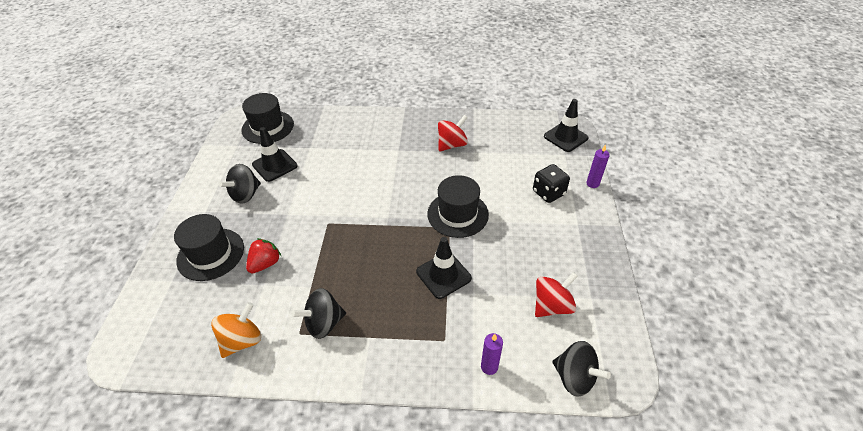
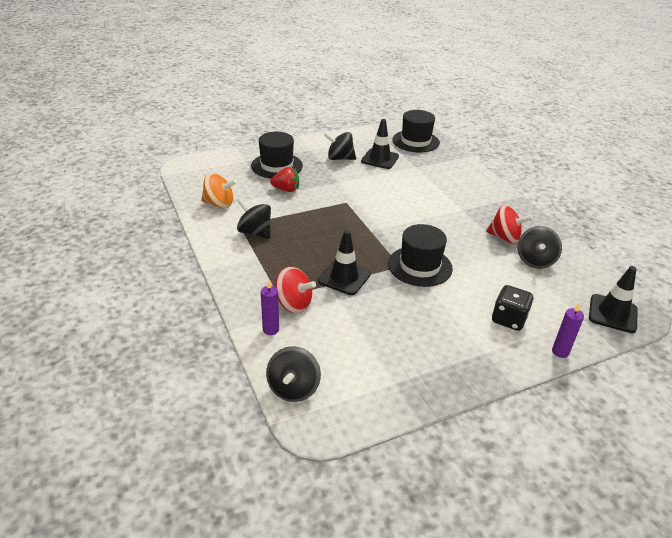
camera: 60 degrees right, 10 degrees down
(490, 143) = (535, 261): none -> black spinning top
(552, 305) = (363, 355): red spinning top -> red spinning top (293, 304)

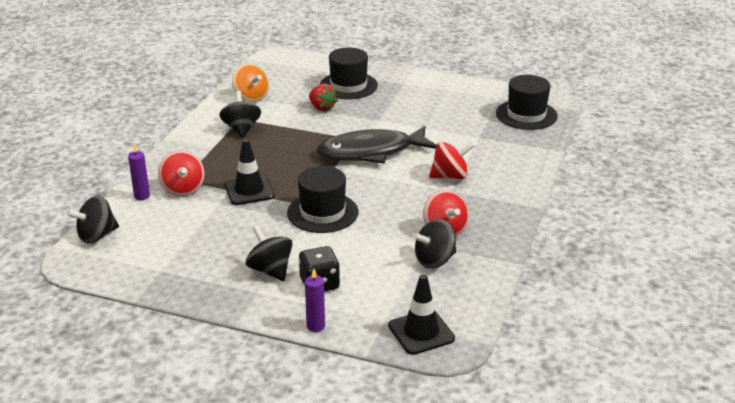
camera: 45 degrees right, 5 degrees down
(339, 158) = (417, 101): black spinning top -> black spinning top (270, 270)
(373, 206) = (371, 152): none -> black fish
(380, 159) = (455, 116): black traffic cone -> none
(445, 200) = (450, 176): none -> red spinning top

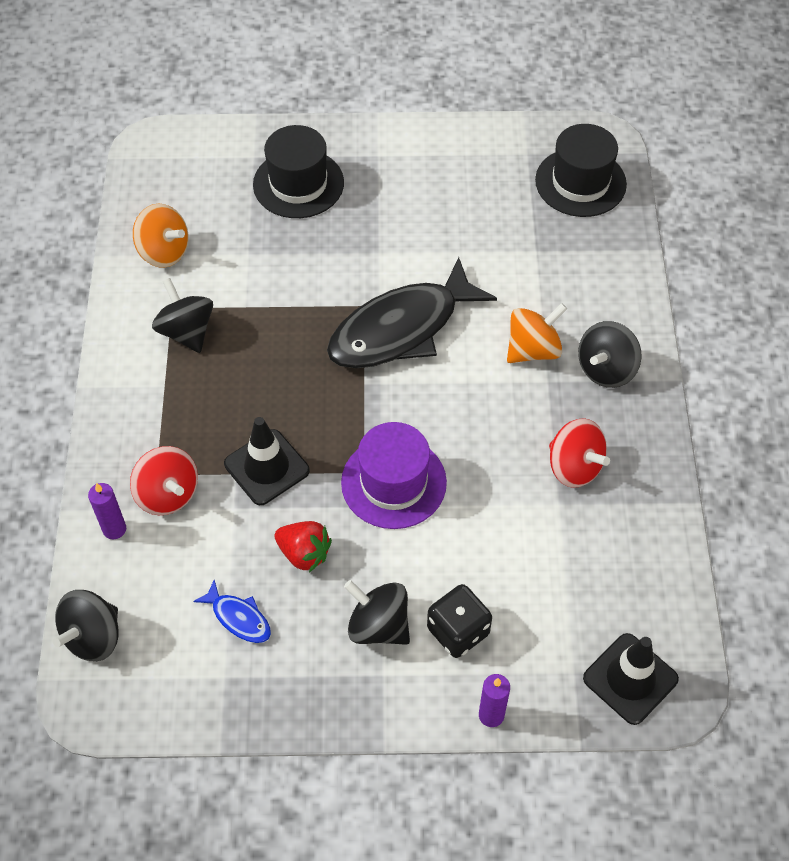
camera: 20 degrees left, 25 degrees up
(187, 247) = (238, 618): none -> blue fish
(322, 108) = (283, 247): red strawberry -> red strawberry (304, 553)
(322, 212) = (393, 482): black hat -> purple hat
(434, 260) = (587, 533): black spinning top -> black spinning top (606, 369)
(450, 176) = (533, 349): red spinning top -> orange spinning top

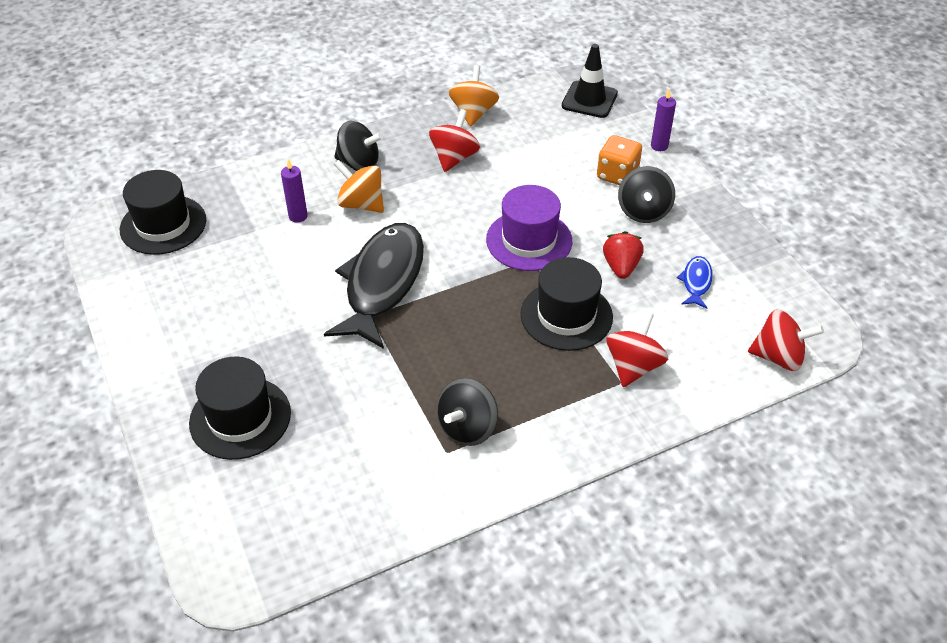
camera: 115 degrees left, 10 degrees down
(93, 637) = (778, 357): black spinning top -> red spinning top
(114, 529) = (688, 386): purple candle -> purple candle (298, 216)
(164, 252) = (381, 491): orange spinning top -> orange spinning top (473, 113)
(266, 467) = (566, 315): black traffic cone -> black hat
(401, 329) = (382, 283): black fish -> black fish turned 105 degrees counterclockwise
(458, 631) = (617, 175): black dice -> orange dice

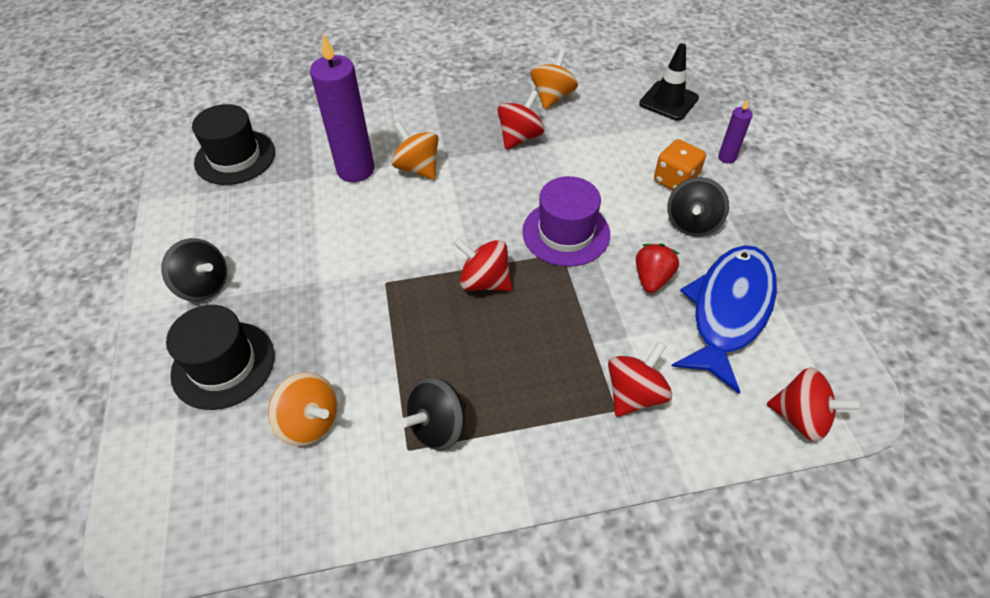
camera: 15 degrees right, 5 degrees up
(298, 216) = (355, 170): purple candle -> purple candle, size x2.11
(347, 448) = (310, 422): none -> orange spinning top
(359, 163) = (429, 129): black spinning top -> black spinning top (204, 285)
(382, 283) = (408, 251): black fish -> none
(466, 297) = (484, 281): none -> red spinning top
(566, 315) = (579, 321): black hat -> none
(696, 282) = (728, 311): blue fish -> blue fish, size x2.37

